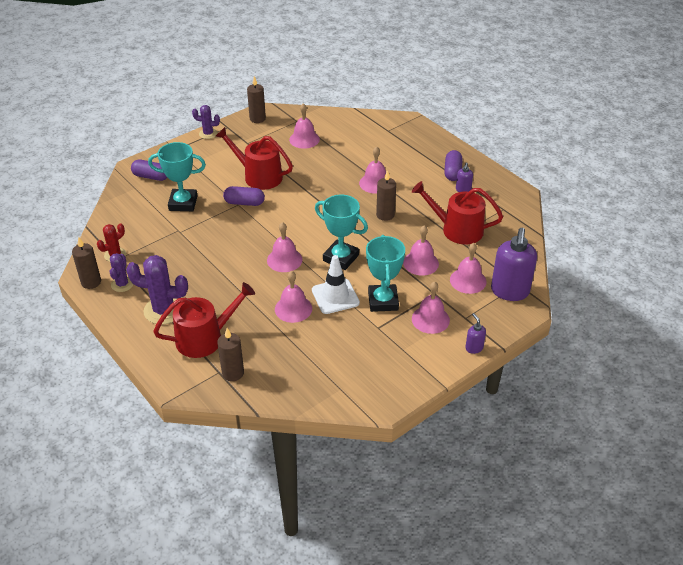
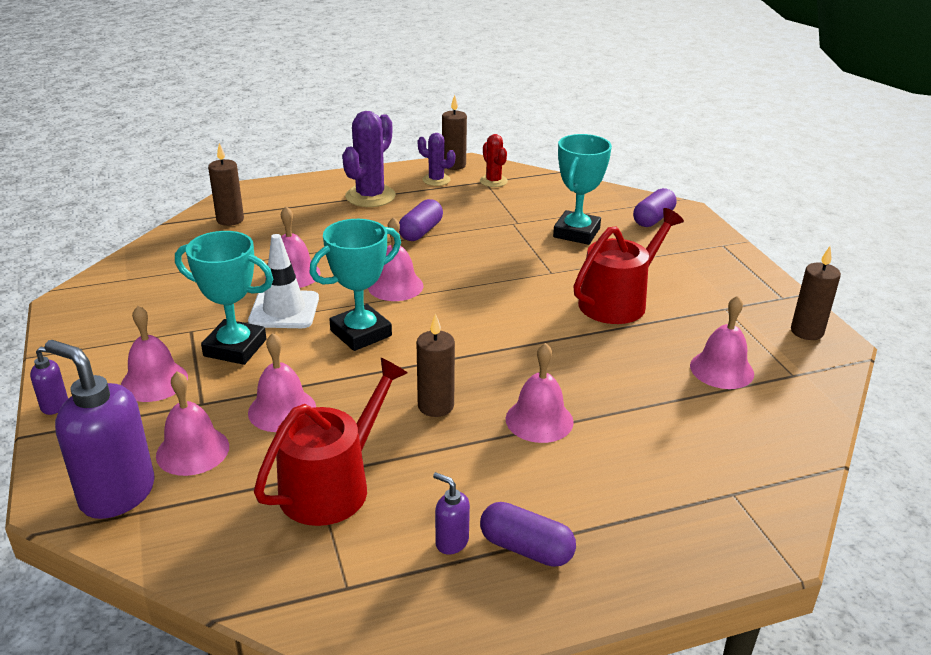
camera: 110 degrees right, 10 degrees down
(205, 338) = (301, 212): red watering can -> none
(208, 134) = (763, 277): purple cactus -> none
(244, 203) = (551, 278): purple capsule -> purple capsule (421, 232)

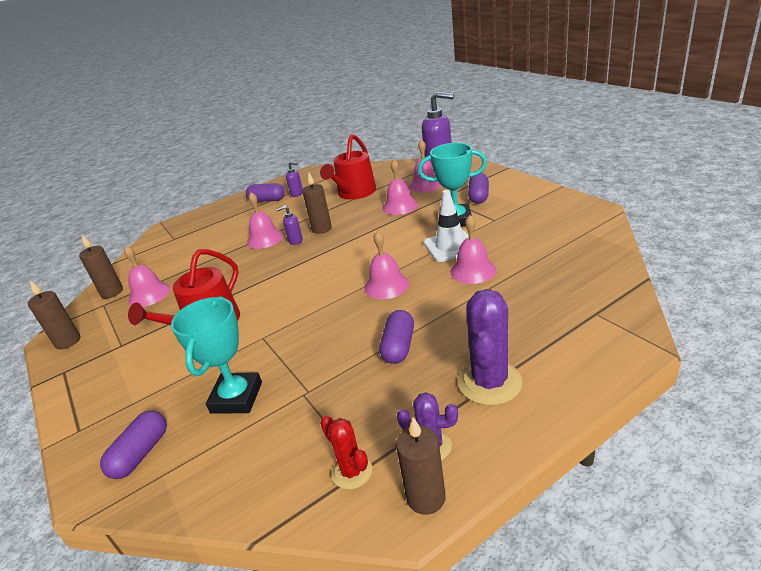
camera: 170 degrees right, 0 degrees up
(55, 405) = (511, 177): purple soap dispenser -> purple soap dispenser (295, 241)
(154, 381) = (478, 196): pink bell -> purple capsule
(230, 220) = (593, 301): brown candle -> brown candle (112, 292)
(361, 333) = (387, 248): turquoise trophy -> none

